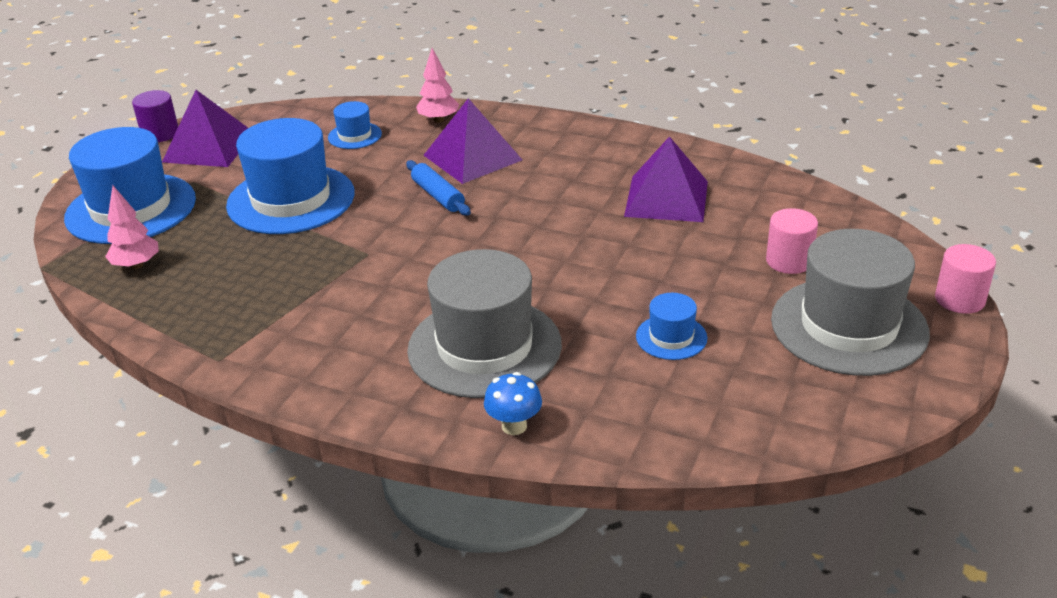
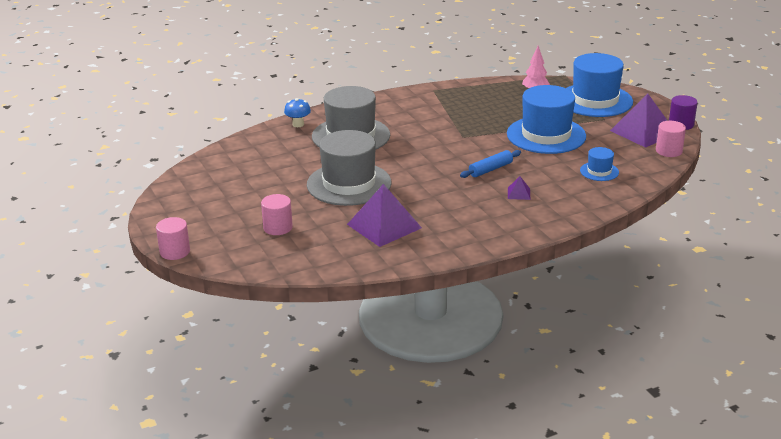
camera: 130 degrees right, 5 degrees down
(250, 118) = (669, 151): none -> pink cylinder
(438, 120) = (584, 201): pink tree -> none
(438, 196) = (490, 169): blue rolling pin -> blue rolling pin turned 45 degrees counterclockwise
(472, 157) = (518, 193): purple pyramid -> purple pyramid, size x0.44
(671, 337) = (285, 173): blue hat -> none
(849, 326) = (215, 214): grey hat -> grey hat (349, 184)

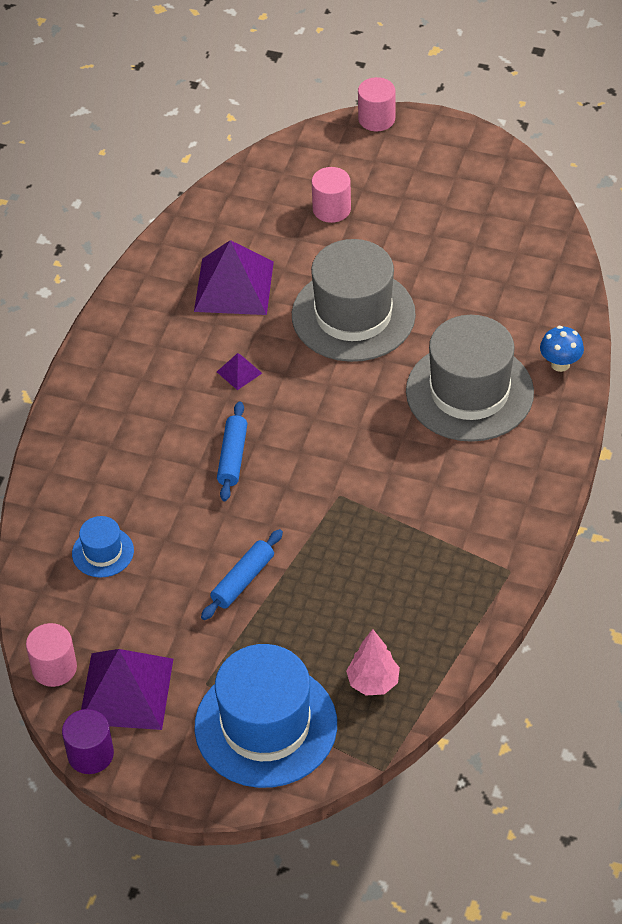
camera: 135 degrees right, 20 degrees up
(518, 193) = (154, 439): purple pyramid -> purple pyramid (239, 372)
(546, 135) = (243, 580): blue hat -> blue rolling pin

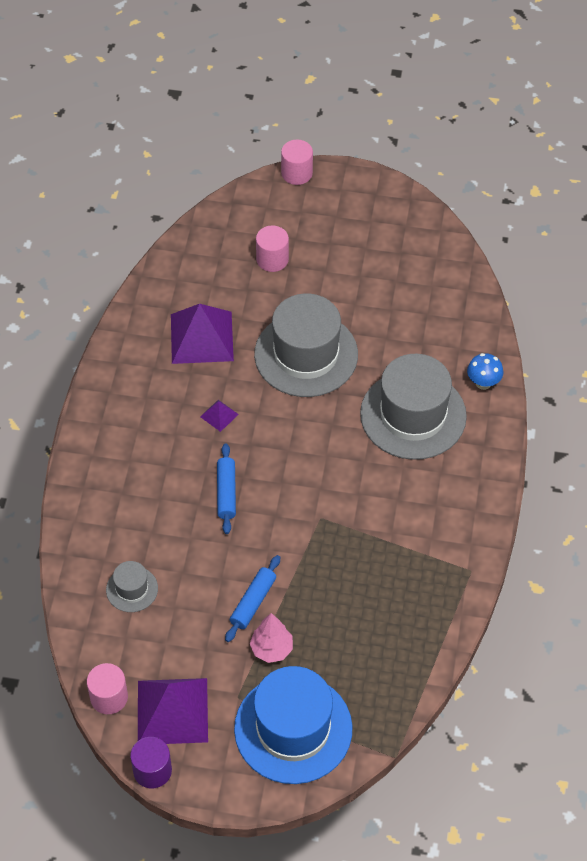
camera: 10 degrees left, 5 degrees up
(103, 552) = (132, 589): blue hat -> grey hat
(373, 682) = (375, 681): pink tree -> pink tree (271, 649)

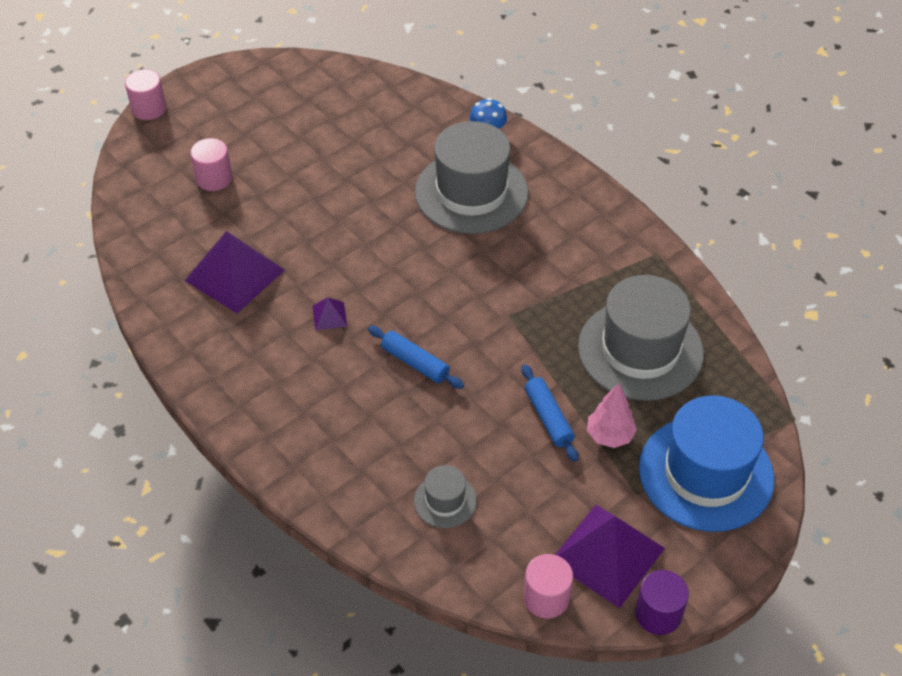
camera: 50 degrees left, 5 degrees down
(306, 354) = (335, 219): grey hat -> grey hat (640, 350)

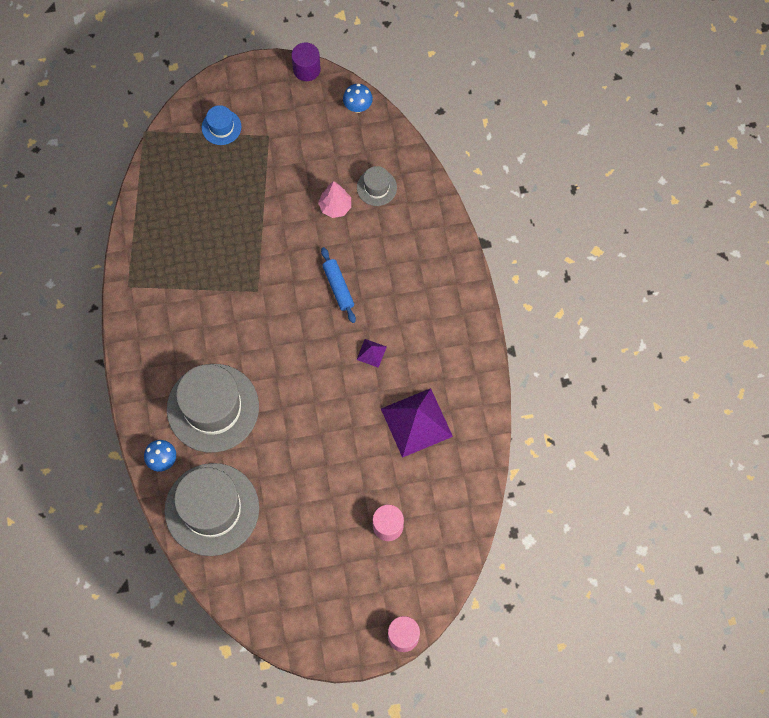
camera: 150 degrees left, 20 degrees up
(546, 598) = (358, 106): pink cylinder -> blue mushroom
(548, 417) = (283, 207): blue rolling pin -> none
(607, 554) = (310, 112): purple pyramid -> none
(609, 436) = (257, 177): pink tree -> pink tree (335, 207)
(640, 350) = (195, 222): grey hat -> grey hat (212, 509)
(706, 473) = (221, 127): blue hat -> blue hat, size x0.46

